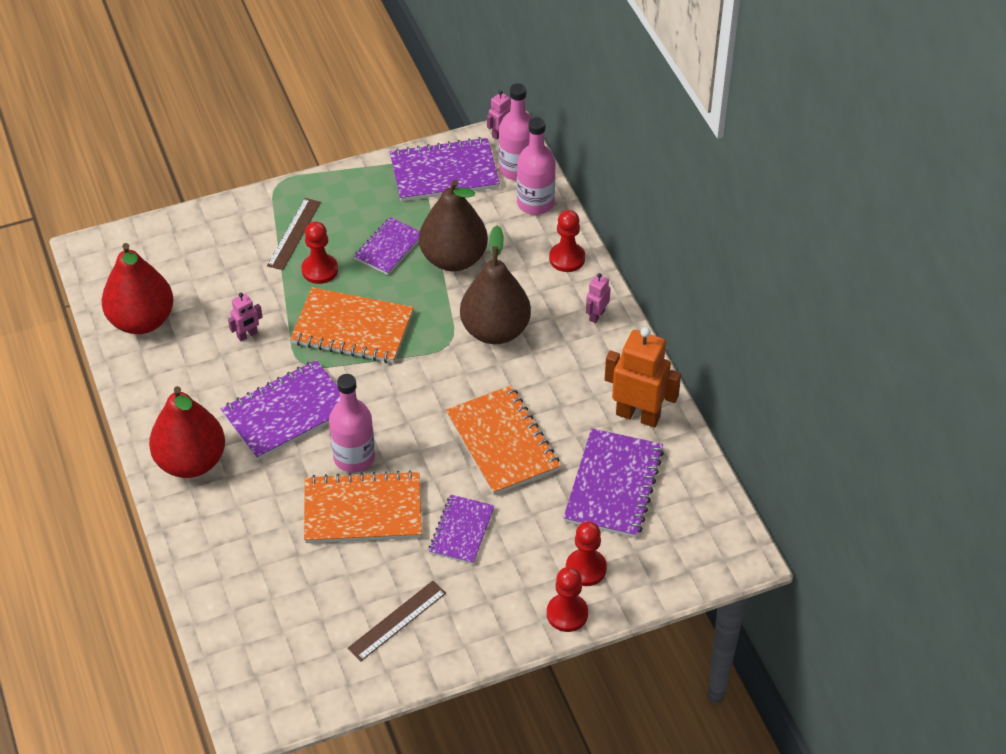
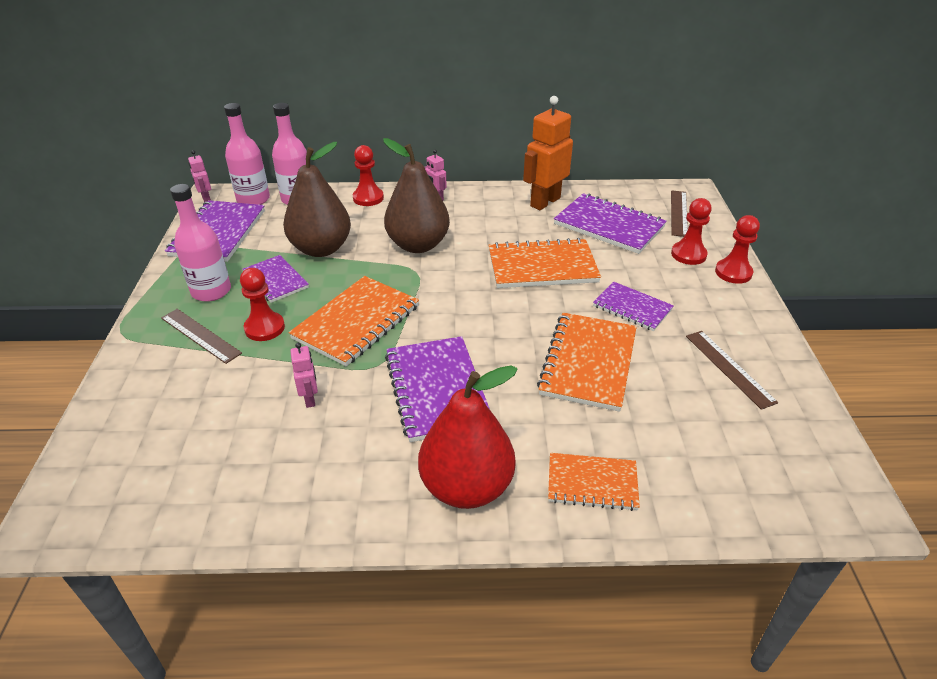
camera: 70 degrees left, 10 degrees down
(142, 320) = (215, 490): red pear -> none
(220, 538) = (592, 483): none -> orange notebook
(354, 457) = (520, 355): pink bottle -> pink bottle (211, 291)
(677, 549) = (679, 213): none -> brown ruler

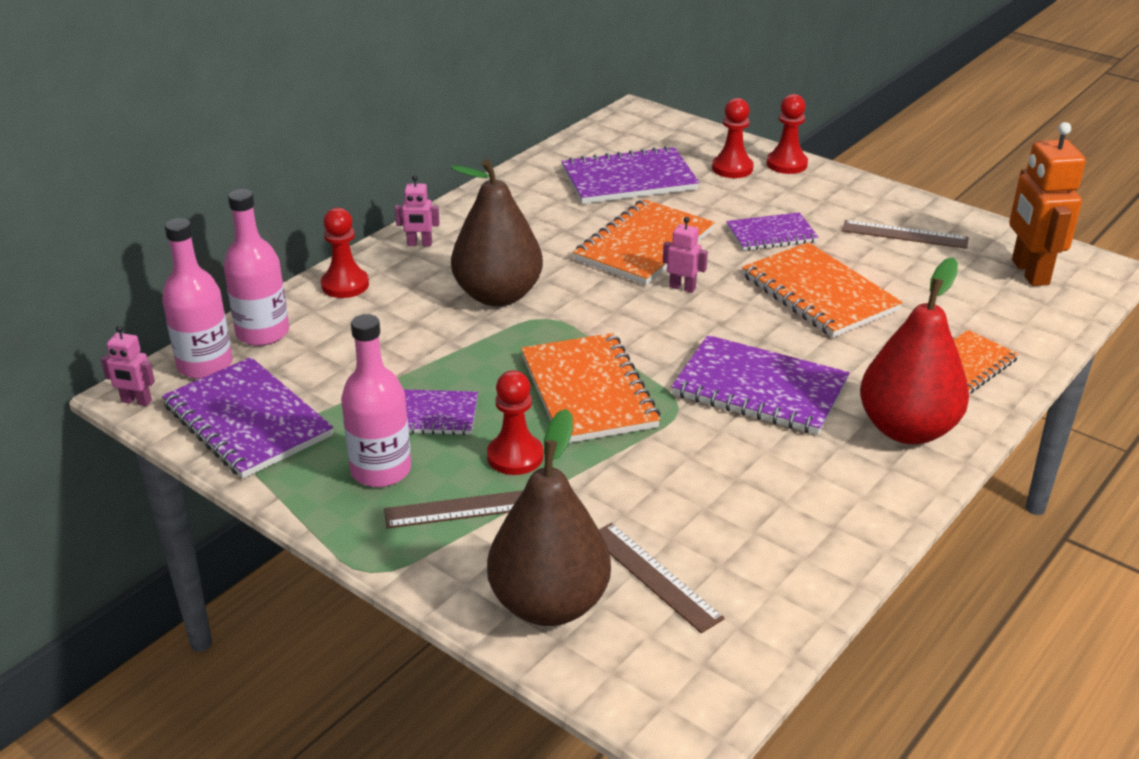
camera: 50 degrees left, 5 degrees down
(310, 399) = (682, 470): pink robot -> pink robot (682, 287)
(321, 249) = (407, 359): brown pear -> brown pear (549, 604)
(545, 202) = (533, 189): orange robot -> orange robot (1029, 272)
(679, 213) = (662, 137): brown ruler -> brown ruler (654, 576)

